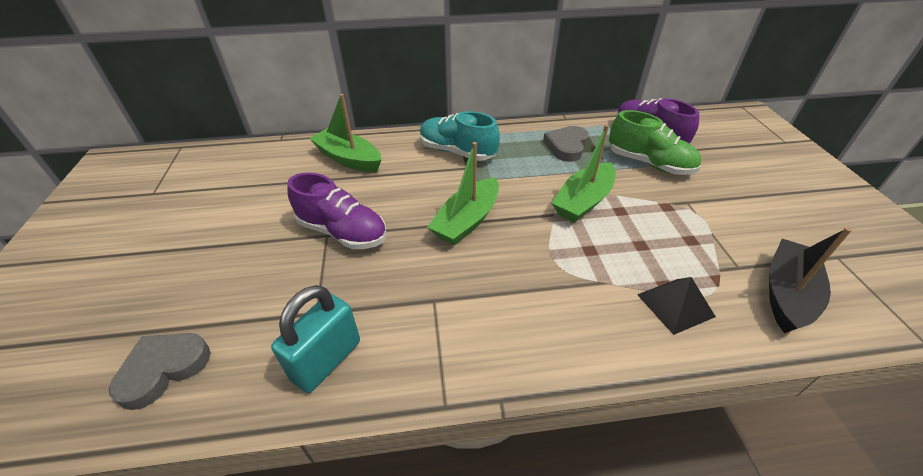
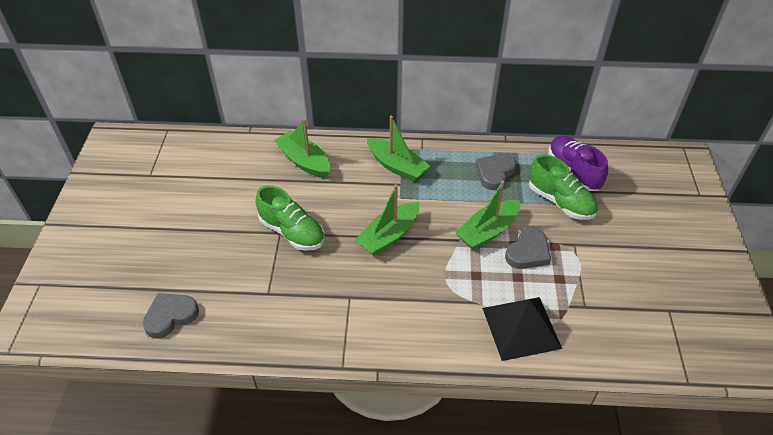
camera: 10 degrees right, 5 degrees up
(326, 360) = (272, 327): turquoise padlock -> none
(342, 232) = (292, 232): purple shoe -> green shoe
(457, 152) = (397, 166): turquoise shoe -> green boat
(639, 217) = (528, 252): none -> grey heart
(675, 305) = (521, 327): black pyramid -> black pyramid, size x1.62
(786, 293) = (609, 332): black boat -> none

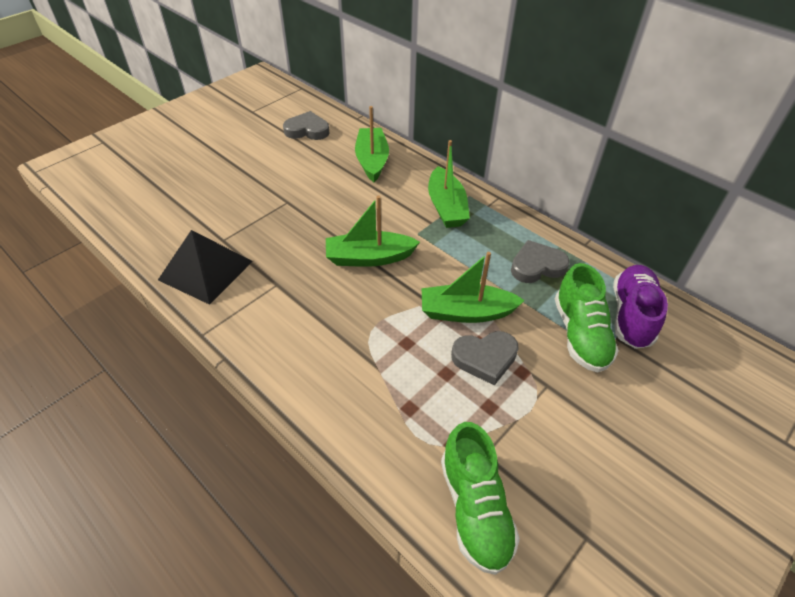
camera: 40 degrees right, 0 degrees up
(170, 316) = (143, 212): grey heart -> grey heart (307, 130)
(292, 232) = (297, 207): green shoe -> green shoe (475, 508)
(521, 327) = (391, 422): black pyramid -> black pyramid (205, 270)

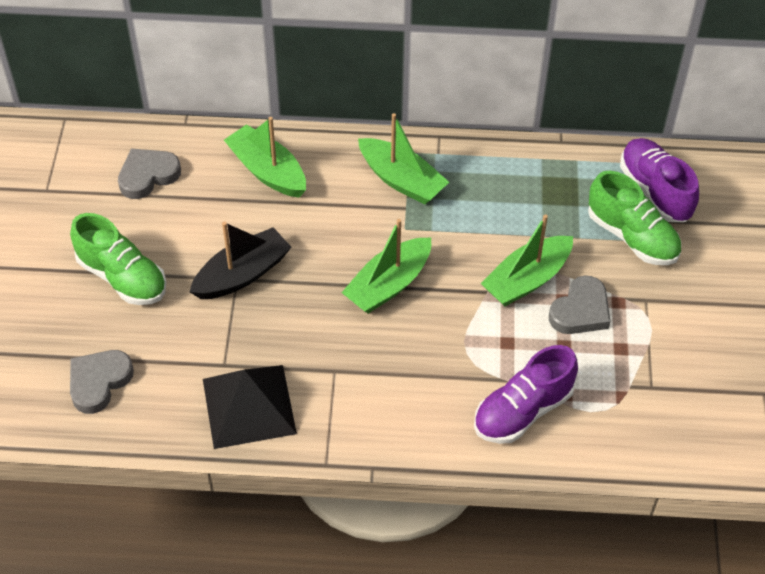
camera: 40 degrees left, 5 degrees up
(293, 201) = (242, 274): none -> black boat
(365, 397) = (523, 411): none -> purple shoe
(475, 508) = (680, 430): green shoe -> green shoe (122, 277)
(537, 266) = (541, 192): grey heart -> grey heart (99, 382)

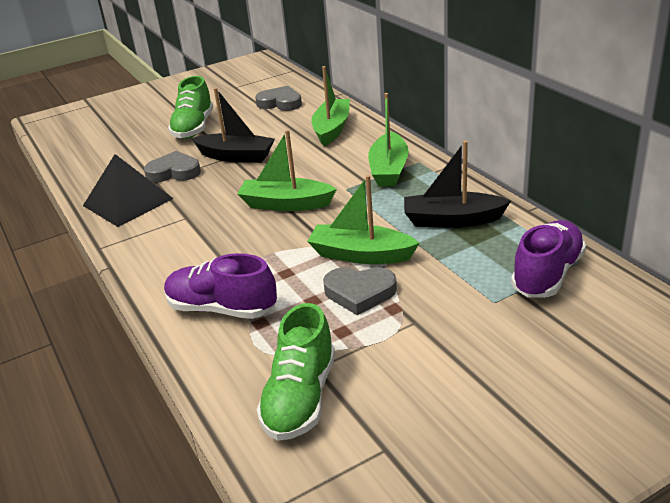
camera: 60 degrees right, 20 degrees down
(99, 382) = (107, 154): grey heart -> grey heart (174, 172)
(530, 193) = (452, 220): none -> black boat
(632, 237) = (477, 284): green shoe -> green shoe (300, 398)

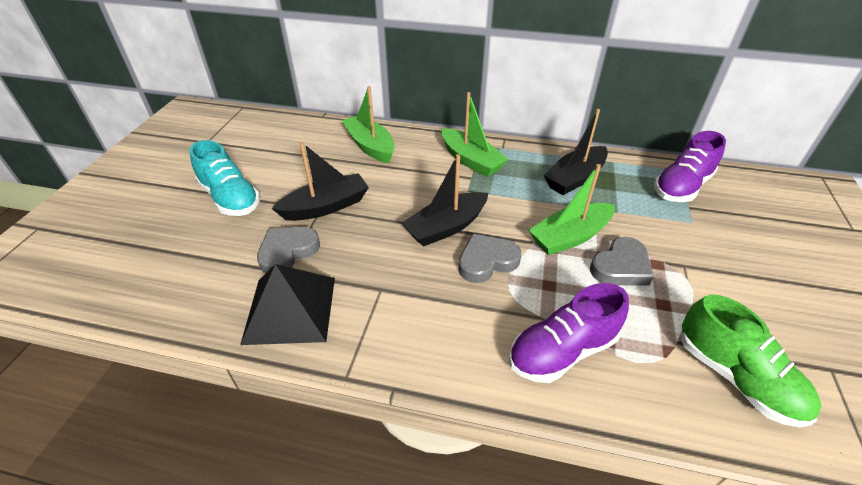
camera: 50 degrees left, 10 degrees up
(194, 128) = (230, 198): green shoe -> turquoise shoe
(280, 103) = (282, 140): grey heart -> grey heart (487, 261)
(286, 204) = (446, 227): green boat -> black boat
(547, 274) = (681, 187): purple shoe -> purple shoe turned 120 degrees counterclockwise

